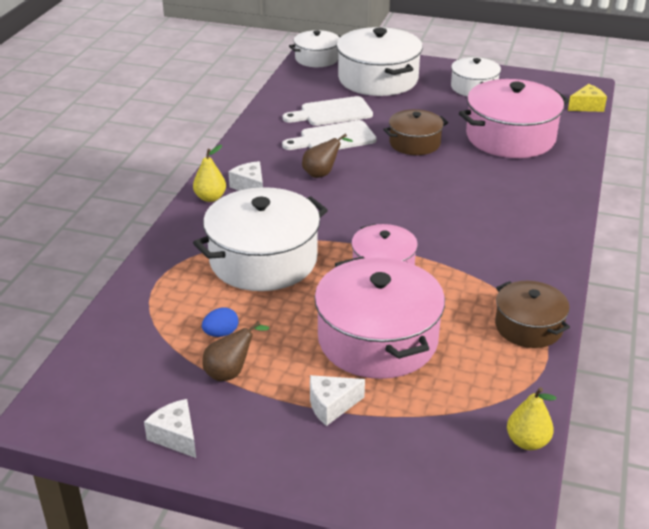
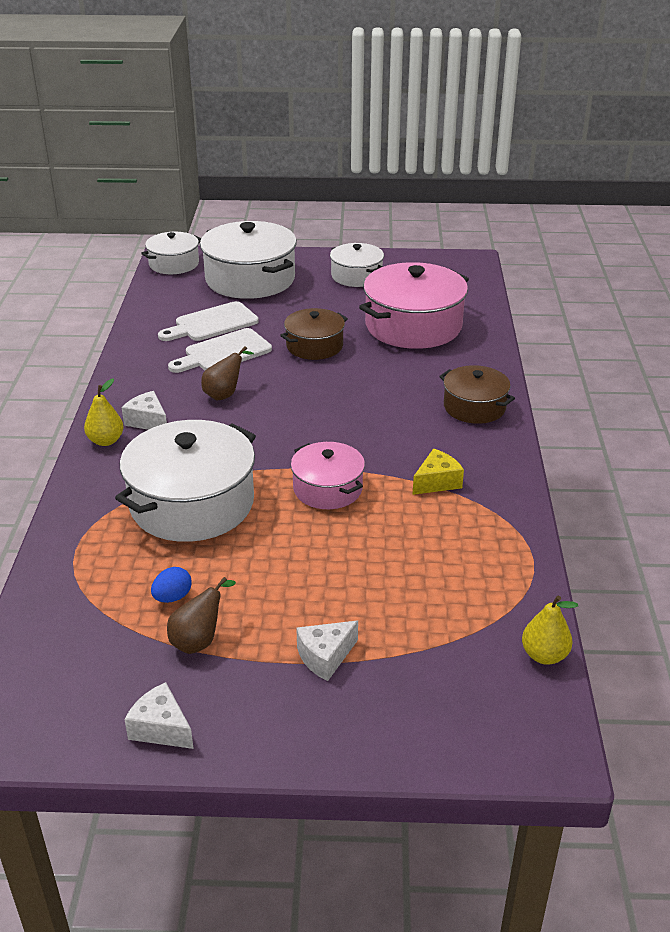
camera: 15 degrees left, 0 degrees up
(378, 339) = (350, 572): pink pot -> none
(528, 327) = (502, 530): brown pot -> brown pot (474, 407)
(587, 106) = (479, 282): yellow cheese -> yellow cheese (437, 482)

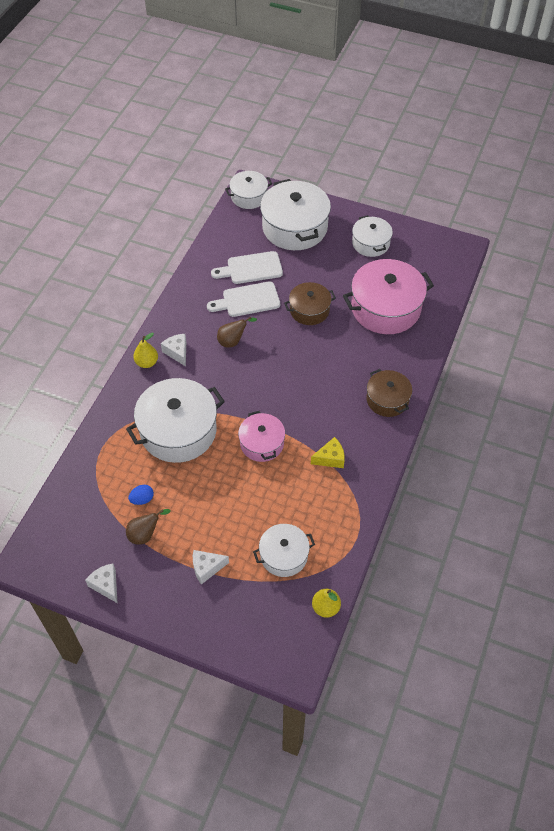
camera: 20 degrees right, 20 degrees up
(439, 608) = (284, 555): none -> white pot

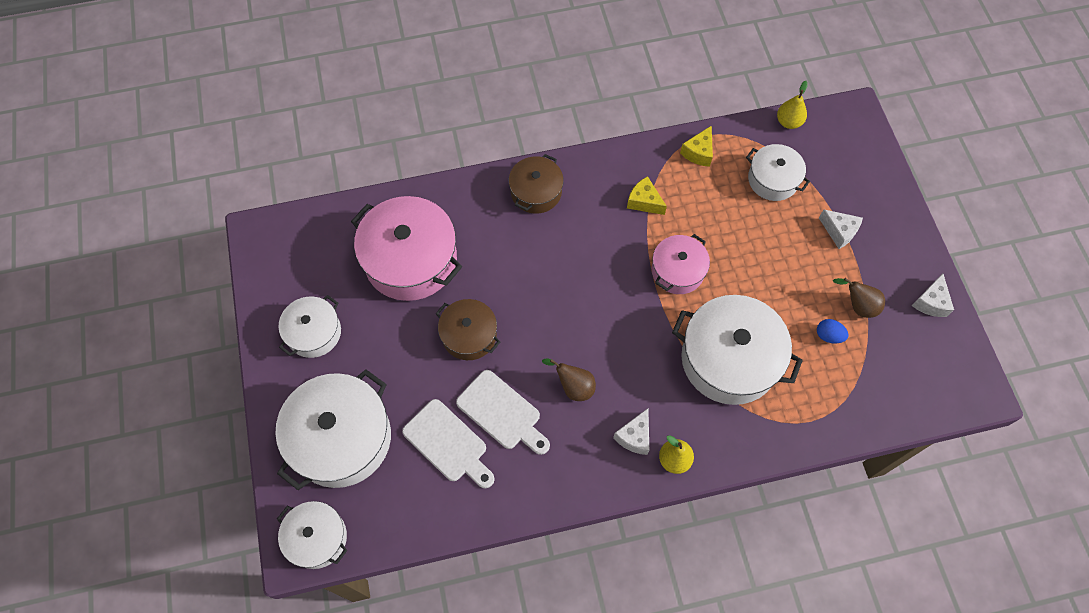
camera: 125 degrees left, 10 degrees up
(345, 521) = (698, 152): none -> yellow cheese

